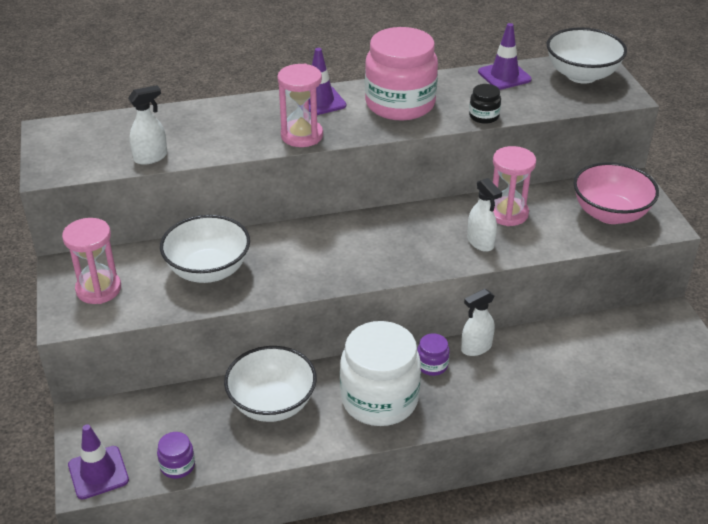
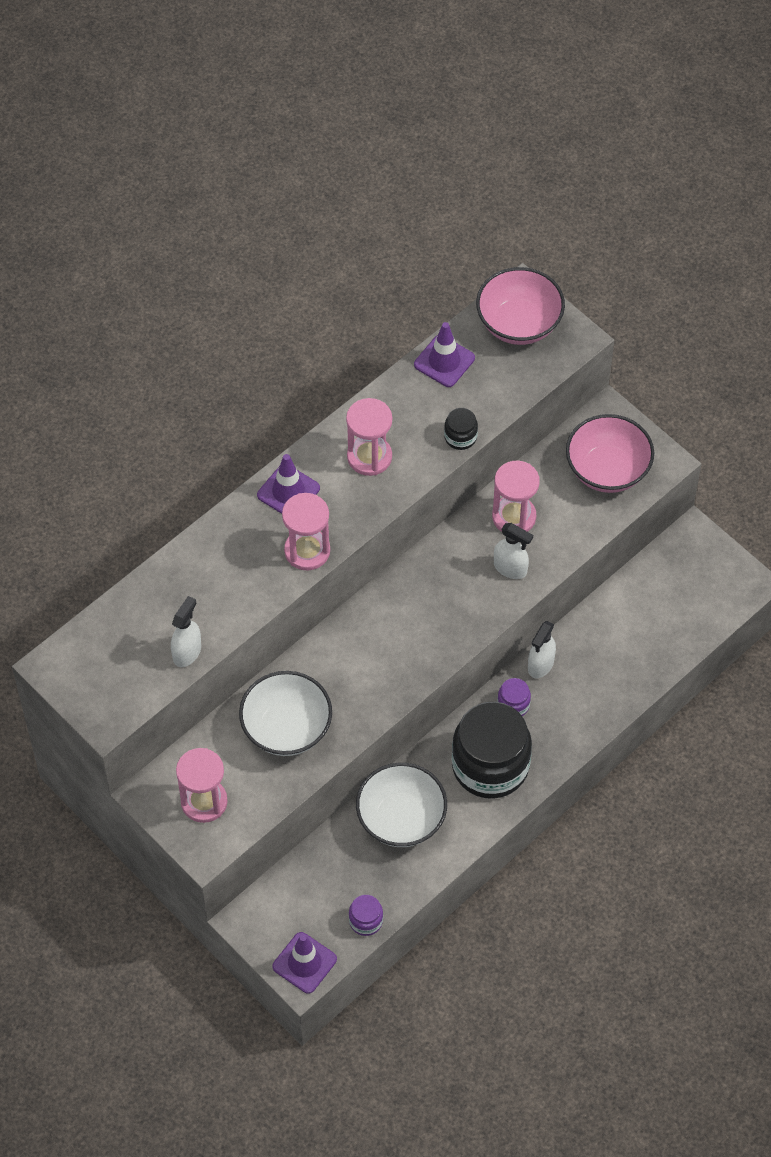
camera: 30 degrees left, 20 degrees up
(379, 399) = (490, 766): white jar -> black jar
(400, 104) = (369, 457): pink jar -> pink hourglass
(581, 75) = (519, 324): white bowl -> pink bowl

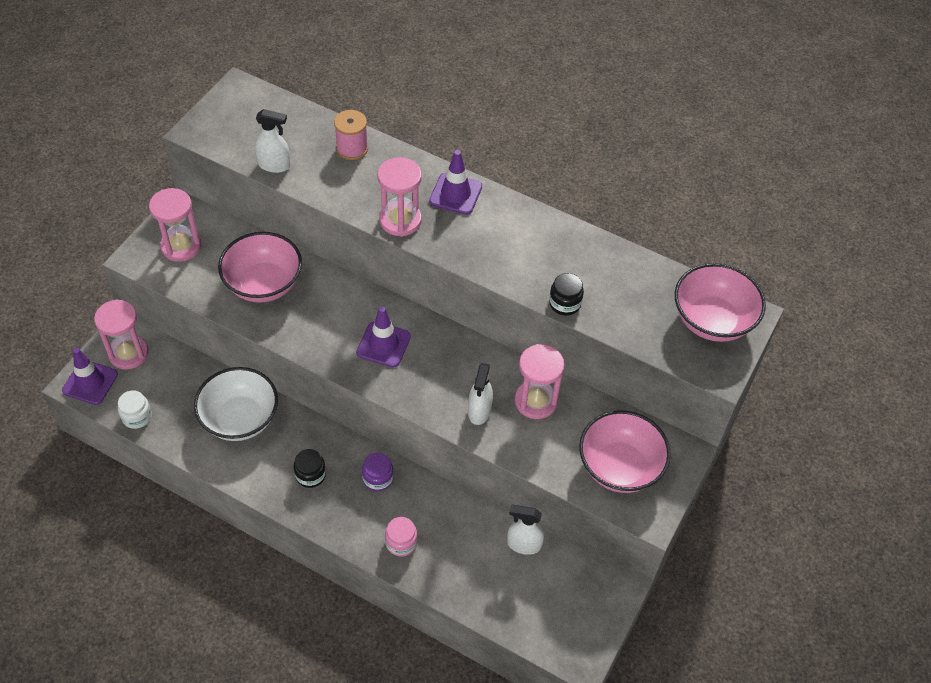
camera: 70 degrees right, 5 degrees down
(188, 572) = (352, 148): none -> pink spool
(286, 729) = (263, 284): white bowl -> pink bowl
(366, 921) = (137, 416): purple jar -> white jar
(369, 457) = (514, 241): pink hourglass -> pink hourglass (128, 353)
(444, 361) = (641, 272): purple traffic cone -> purple traffic cone (383, 344)
(490, 766) = (310, 475): black jar -> black jar, size x0.42
(540, 665) = (426, 491): white spray bottle -> white spray bottle (523, 544)
(591, 701) = (401, 542): none -> pink jar

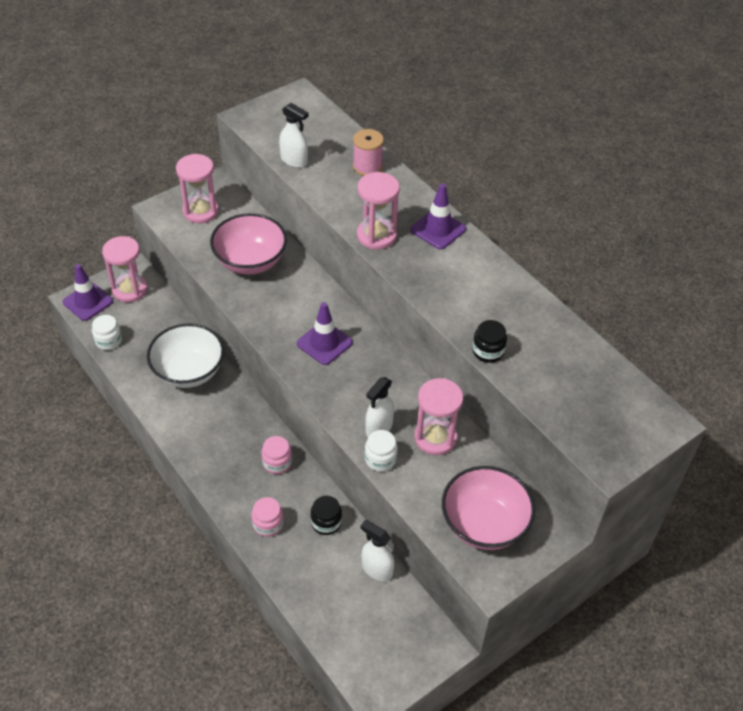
camera: 25 degrees right, 5 degrees down
(310, 475) = (222, 438): black jar -> black jar (326, 522)
(378, 478) = (277, 463): purple jar -> pink jar
(496, 441) = (380, 459): none -> white jar
(712, 320) = (625, 414): pink bowl -> none

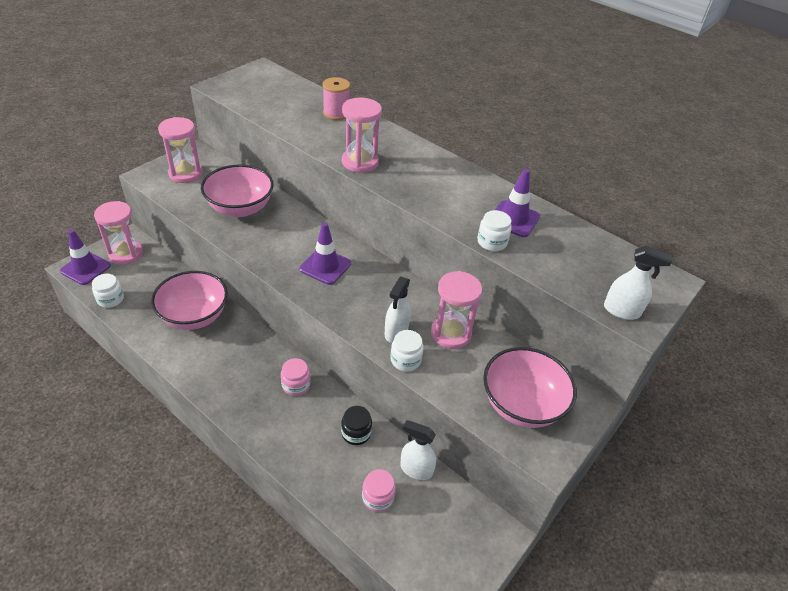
camera: 15 degrees left, 5 degrees down
(189, 372) = (194, 316): white bowl -> pink bowl
(268, 524) = (299, 444): pink jar -> pink jar (378, 497)
(294, 161) = (269, 114): white spray bottle -> white spray bottle (622, 311)
(438, 229) = (413, 153): purple traffic cone -> purple traffic cone (513, 219)
(488, 351) = (492, 242): black jar -> white jar

